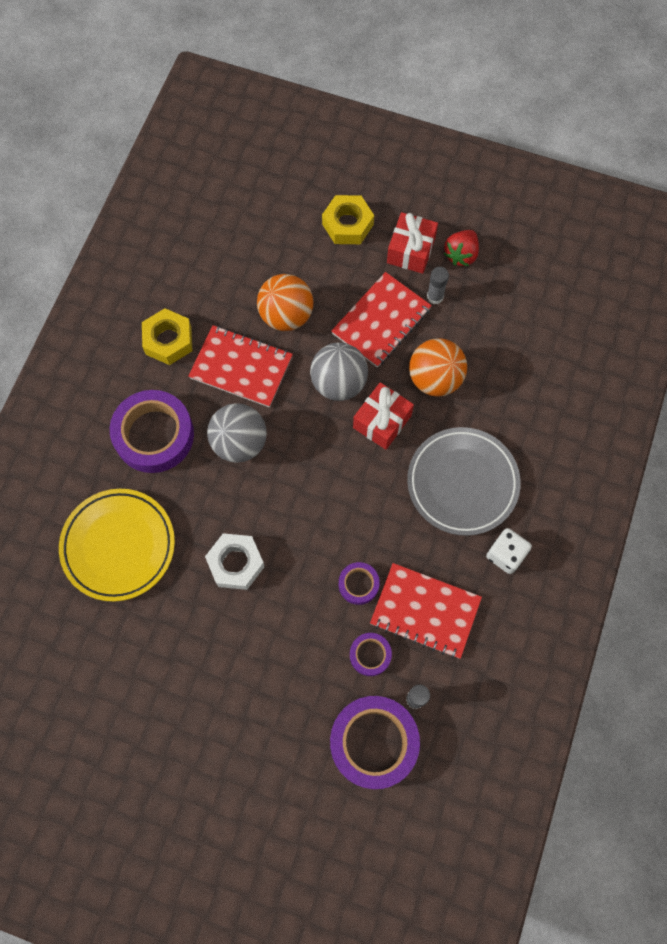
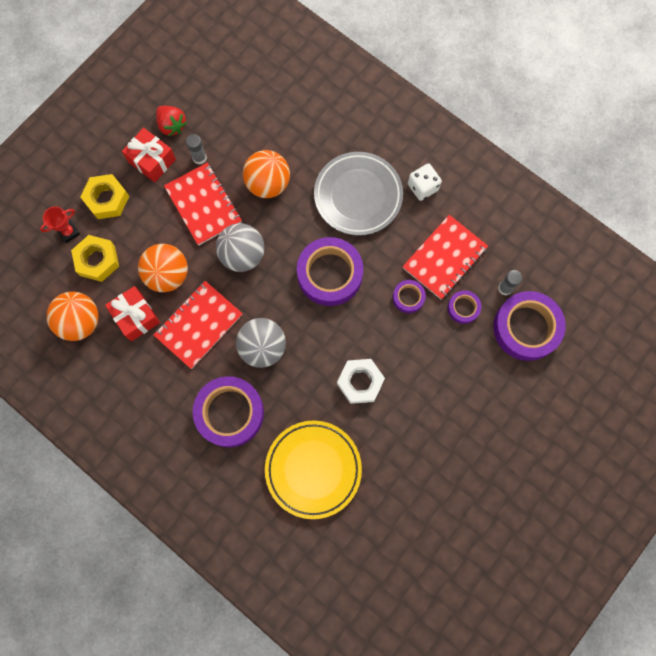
camera: 70 degrees left, 5 degrees up
(168, 340) = (150, 375): yellow nut -> yellow nut (97, 260)
(203, 252) = (80, 322): none -> orange ball
(296, 203) = (69, 232): none -> red trophy
(353, 484) = (330, 274): none -> purple tape
(382, 421) = (287, 234): red gift -> red gift (136, 317)

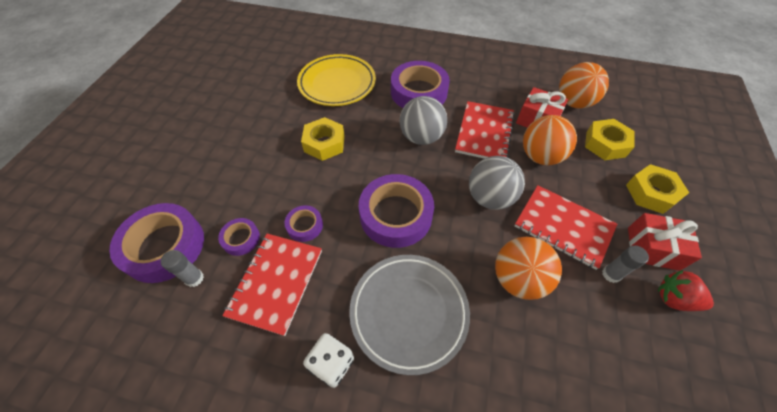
camera: 155 degrees right, 20 degrees down
(69, 232) = (650, 154): red trophy -> none
(360, 382) = (324, 143): white nut -> yellow nut

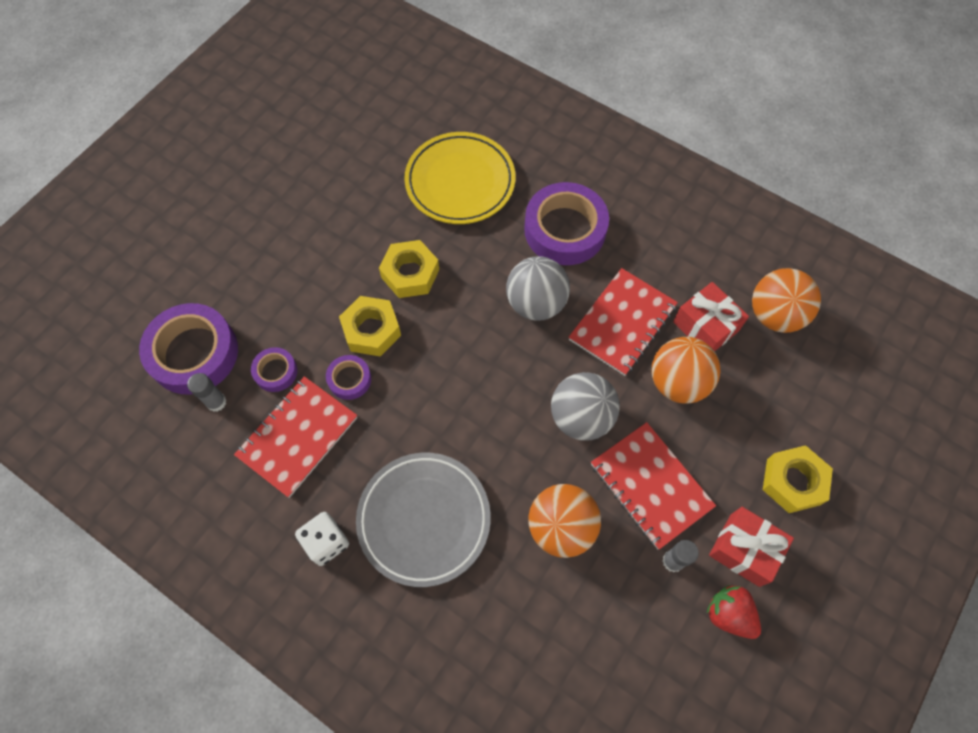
camera: 20 degrees right, 10 degrees up
(396, 215) = (457, 401): purple tape -> none
(605, 144) = (778, 393): yellow nut -> yellow nut (371, 330)

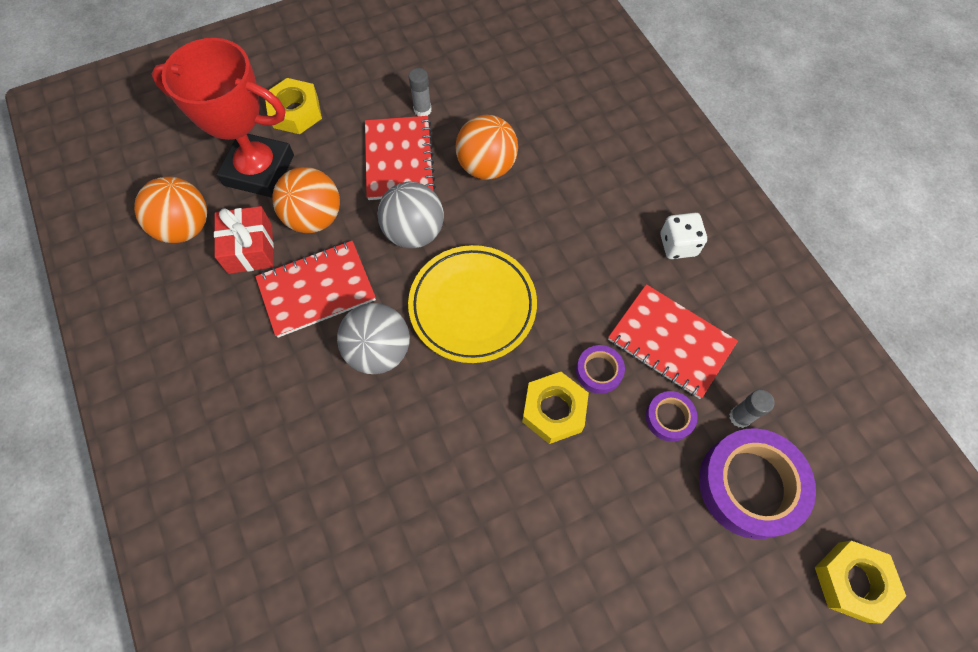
camera: 150 degrees left, 0 degrees up
(298, 437) = (670, 342): red notebook -> red notebook turned 60 degrees clockwise
(410, 273) = (481, 453): yellow nut -> yellow nut (852, 581)
(424, 519) = (590, 222): grey plate -> none
(460, 182) = (358, 544): yellow plate -> yellow plate (472, 306)
(565, 230) = (292, 414): purple tape -> none
(729, 614) = (410, 67): red strawberry -> none
(744, 550) = (368, 93): red gift -> none
(767, 400) = (259, 170): none -> red trophy

